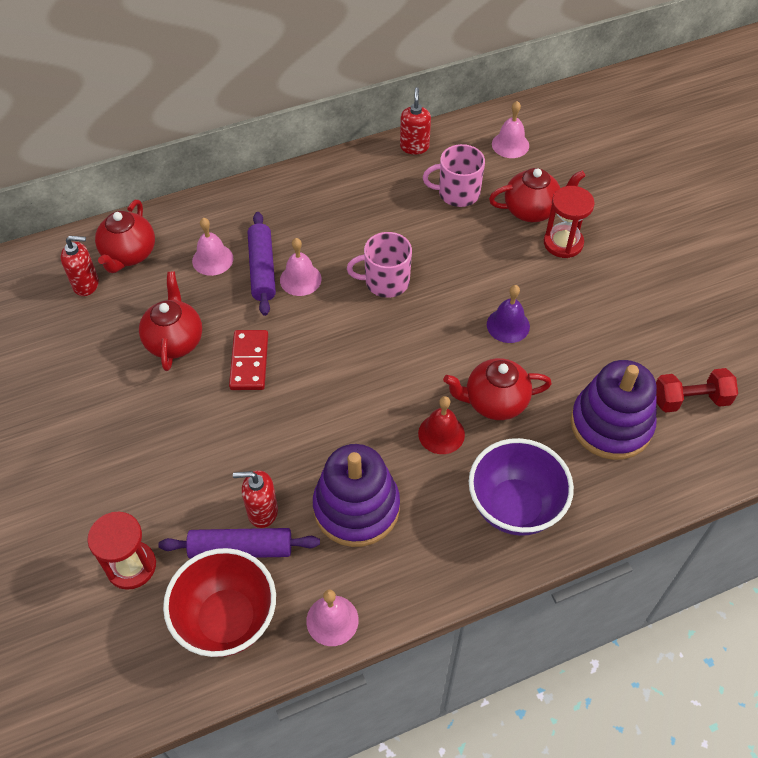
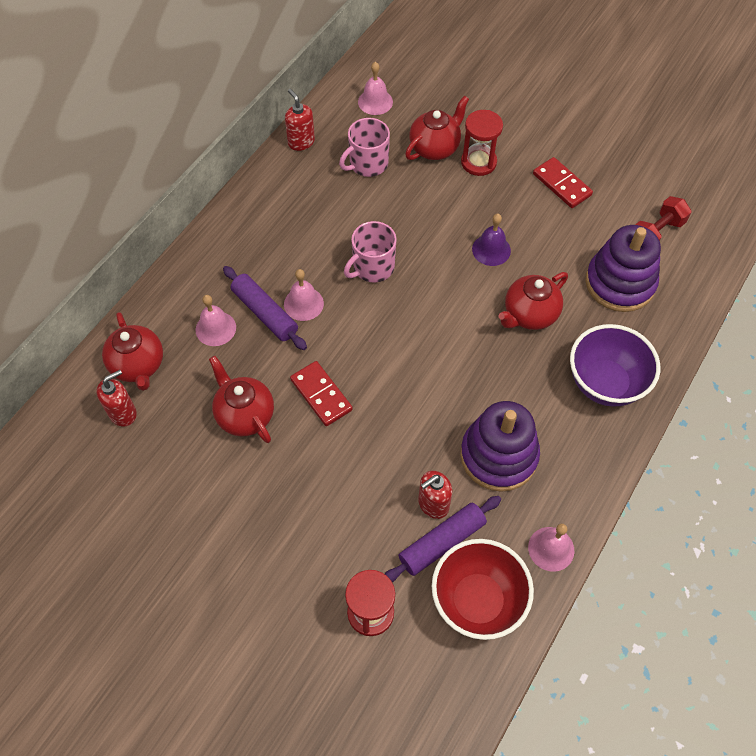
camera: 35 degrees left, 5 degrees up
(441, 434) = (512, 362): red bell -> none
(629, 304) = (562, 184): none -> red domino

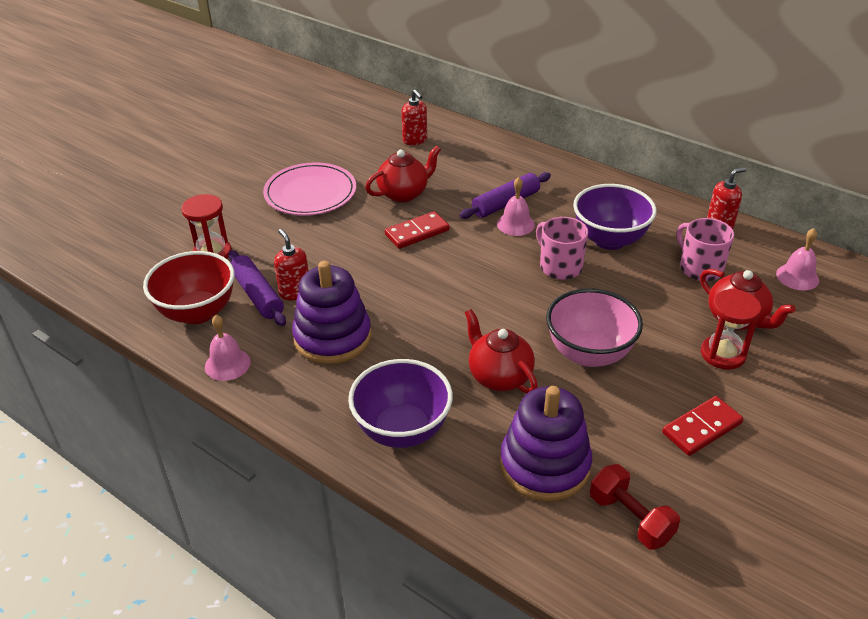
camera: 95 degrees right, 20 degrees down
(138, 366) = (456, 145): red teapot -> none
(215, 328) = (490, 179): pink bell -> none
(241, 521) = (310, 193): none -> pink plate
(328, 226) = (609, 240): none -> purple bowl
(491, 250) = (589, 354): purple bell -> pink bowl

